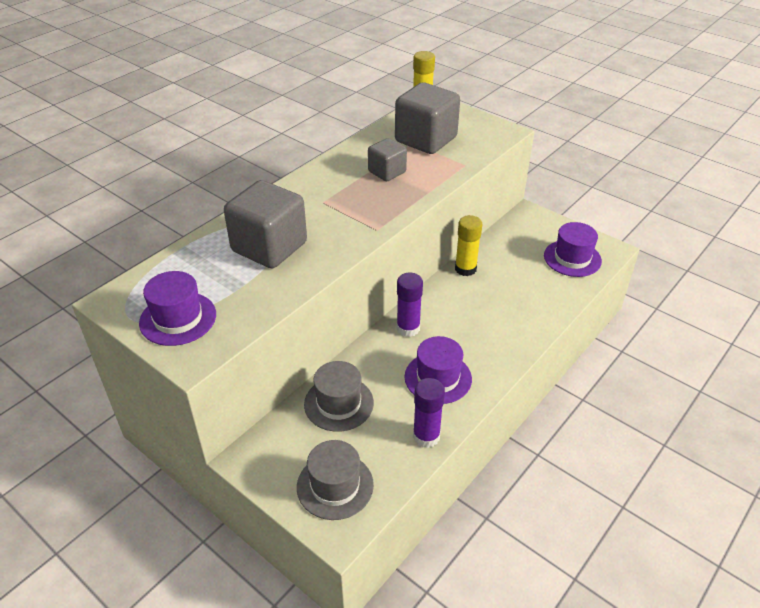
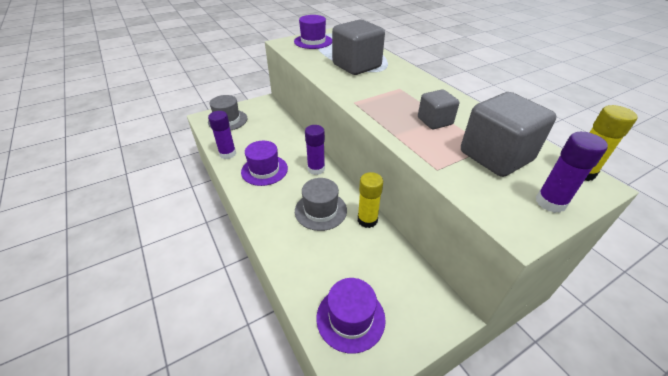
camera: 110 degrees right, 0 degrees up
(339, 403) = (275, 130): grey hat -> grey hat (320, 210)
(468, 119) = (550, 202): none -> purple glue stick

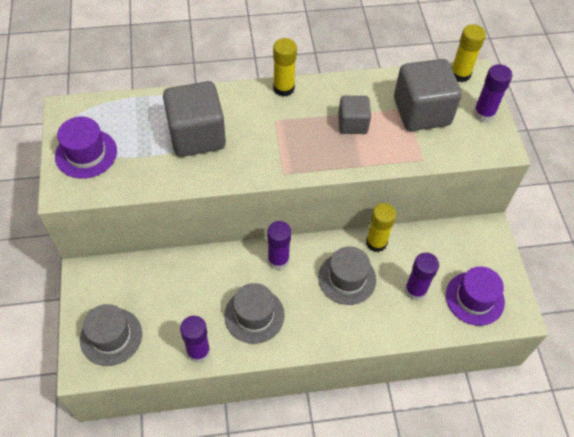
camera: 70 degrees left, 15 degrees up
(264, 170) = (254, 315): purple hat -> grey hat
(333, 261) = (415, 290): none -> purple glue stick
(434, 85) = (283, 88): none -> yellow glue stick

